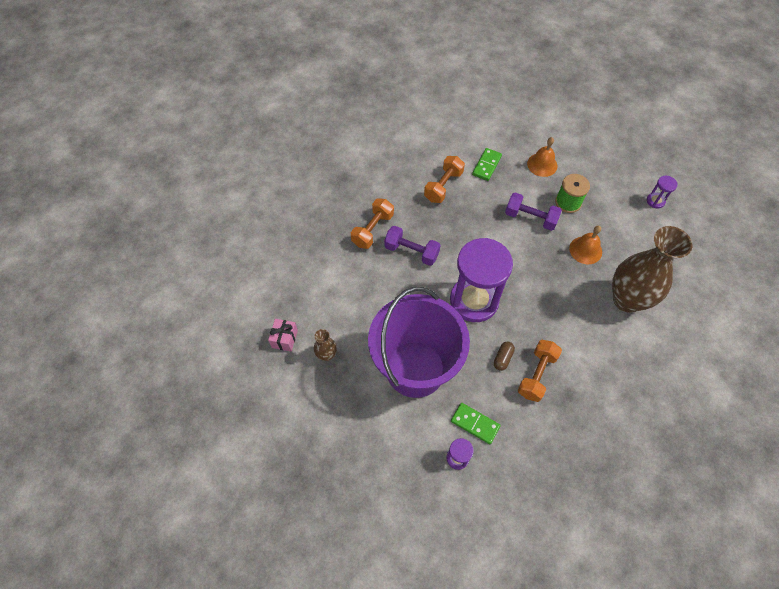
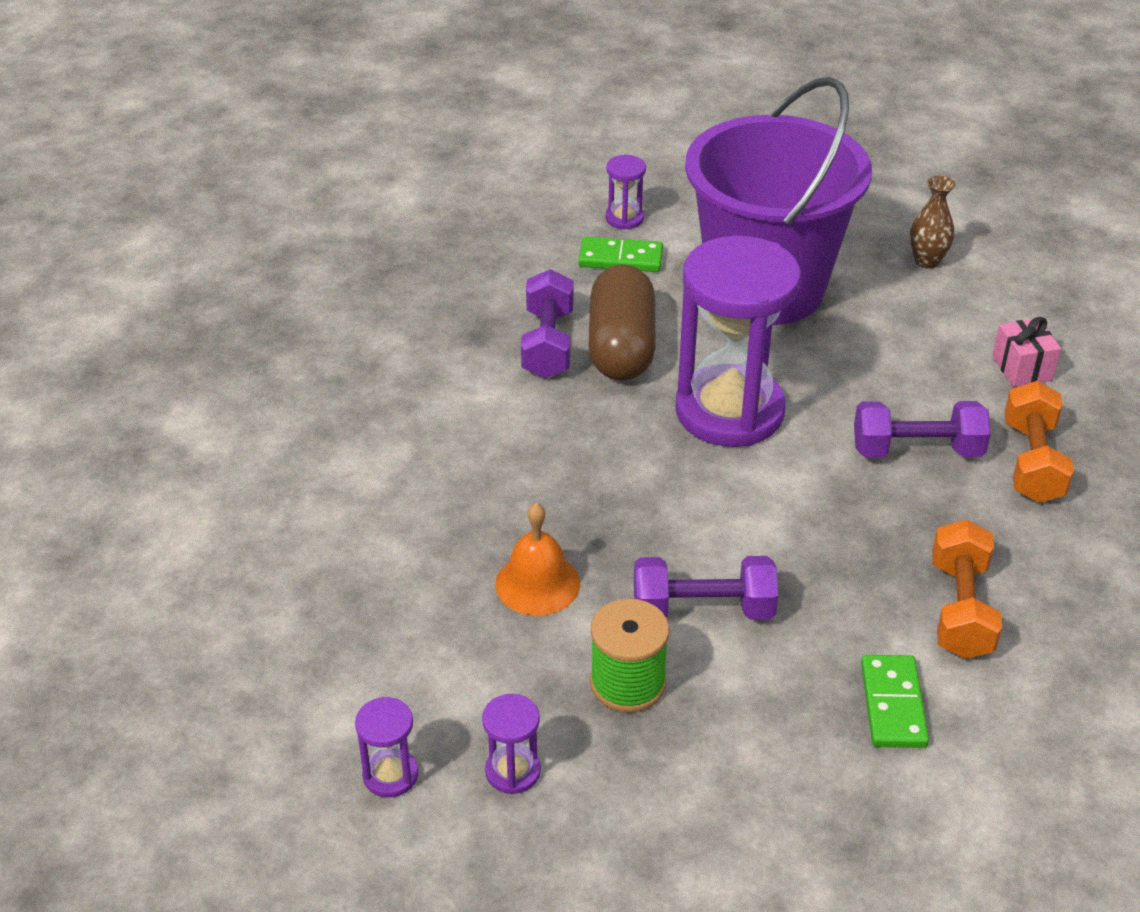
camera: 155 degrees right, 20 degrees down
(284, 339) = (1015, 258): pink gift -> pink gift (1022, 368)
(502, 358) = (621, 347): brown capsule -> brown capsule, size x2.24
(536, 374) = (548, 344): orange dumbbell -> purple dumbbell
(542, 164) = (747, 765): orange bell -> none
(616, 188) = (513, 771): none -> purple hourglass
(627, 299) = (409, 515): brown vase -> none

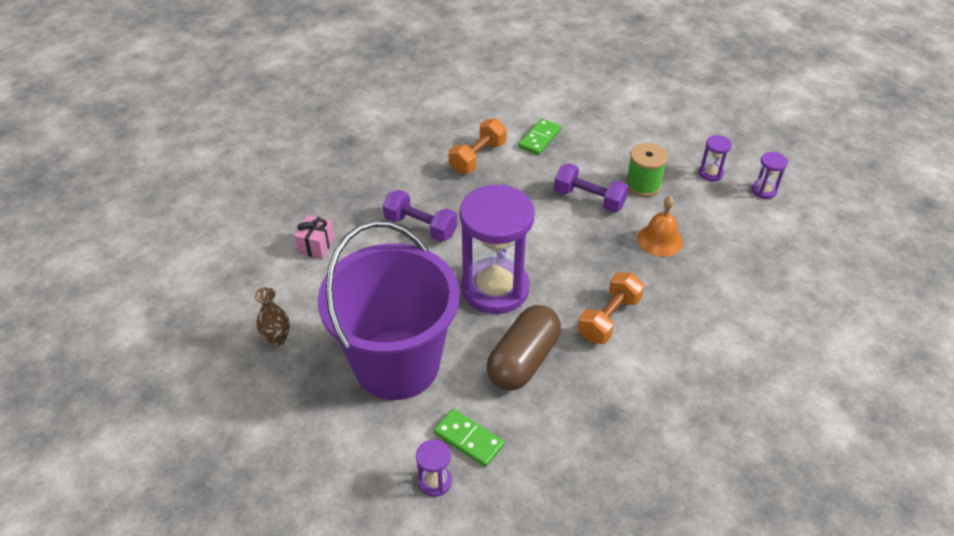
camera: 150 degrees left, 5 degrees up
(548, 344) = (568, 384): purple dumbbell -> none
(1032, 462) = (373, 199): orange dumbbell -> orange dumbbell (609, 318)

